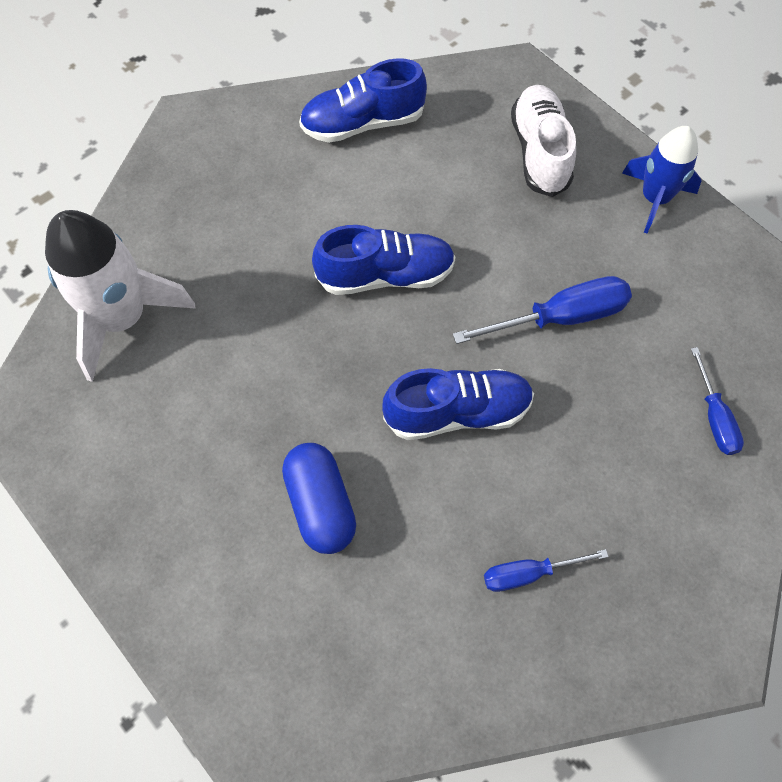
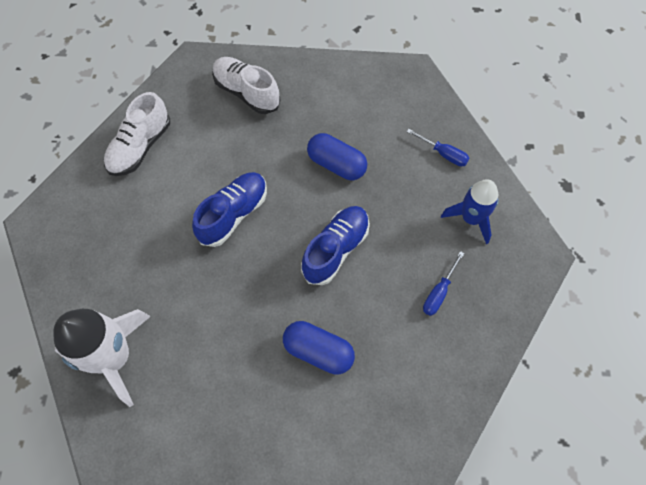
camera: 45 degrees left, 0 degrees up
(363, 123) = (140, 147): blue shoe -> white shoe
(560, 317) = (336, 165): blue screwdriver -> blue capsule
(655, 198) = (322, 74): blue rocket -> blue rocket (471, 218)

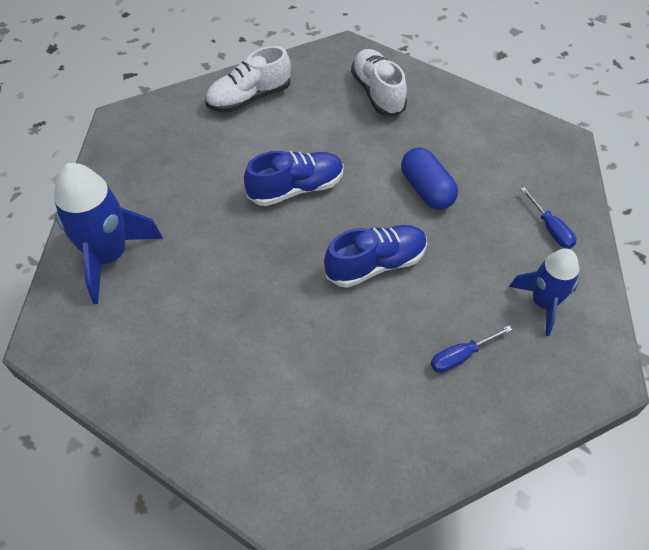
camera: 30 degrees right, 10 degrees down
(114, 357) = (109, 256): white rocket -> blue rocket
(318, 351) = (297, 347): blue capsule -> none

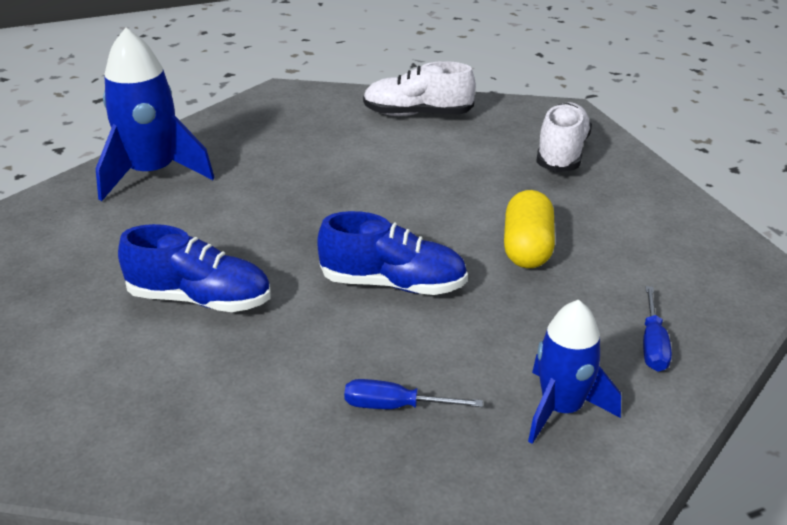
camera: 35 degrees right, 20 degrees down
(296, 189) = (382, 193): blue shoe -> blue shoe (200, 299)
(426, 190) = (527, 248): blue capsule -> yellow capsule

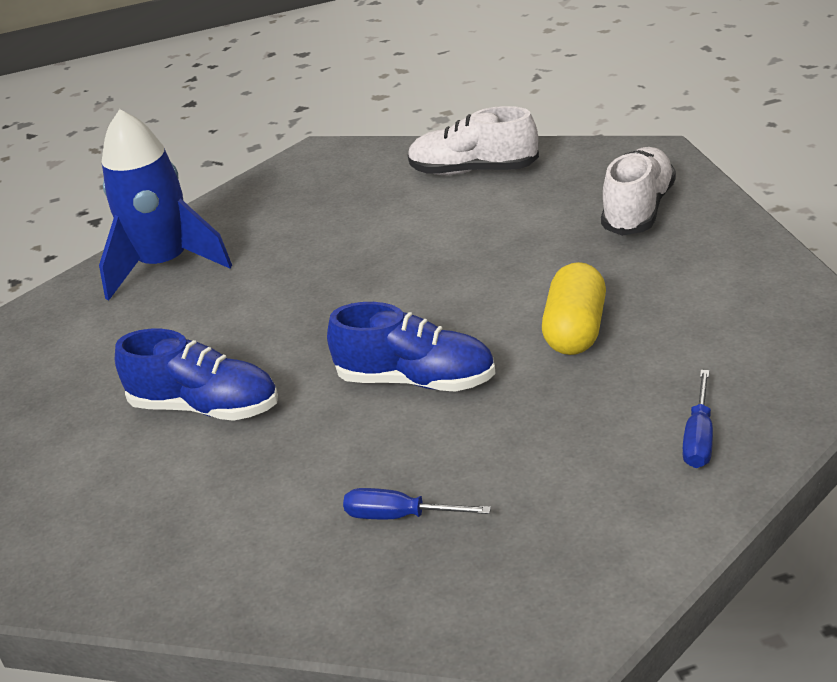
camera: 10 degrees right, 0 degrees up
(561, 409) = (580, 513): blue rocket -> none

